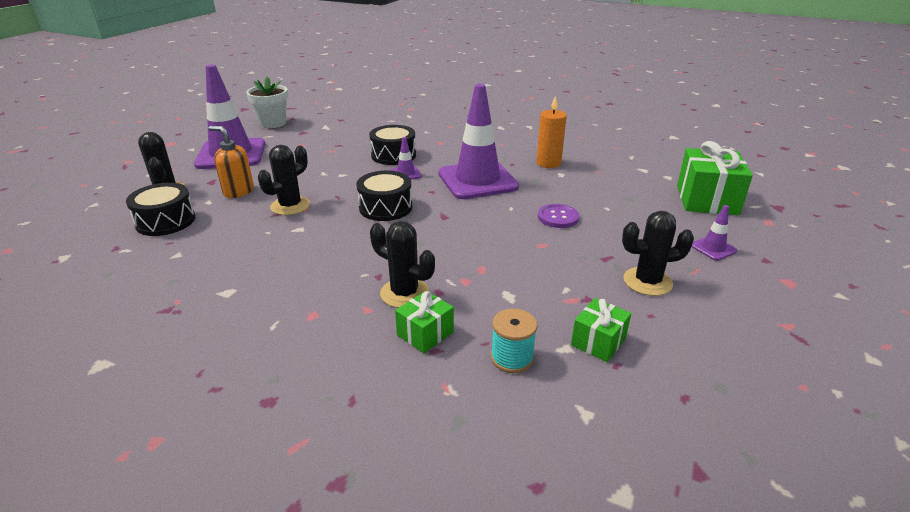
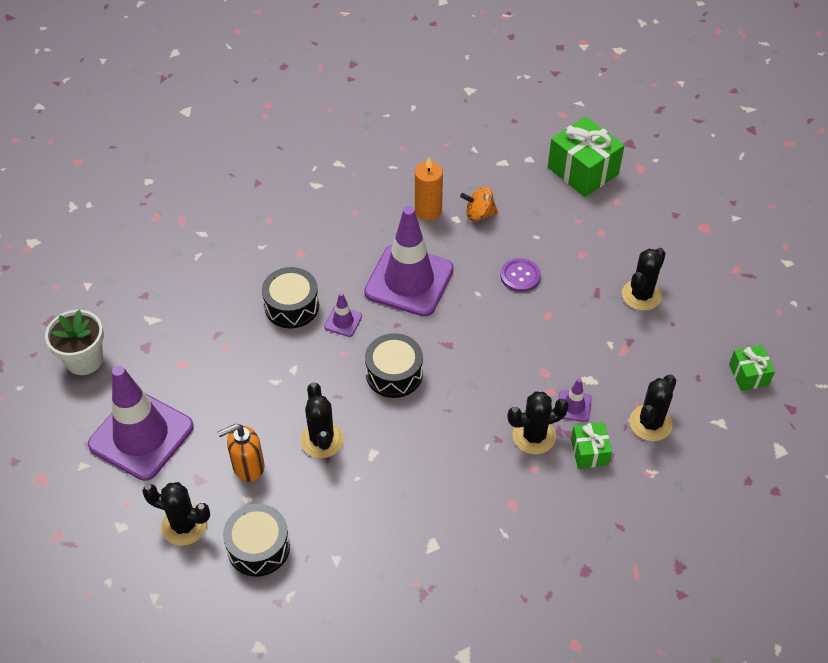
camera: 50 degrees left, 20 degrees up
(512, 358) = (650, 423): turquoise spool -> black cactus
(581, 180) = (479, 214): none -> orange spinning top
(598, 342) = (673, 370): green gift -> green gift (748, 375)
(713, 248) = (640, 227): purple traffic cone -> purple traffic cone (574, 406)

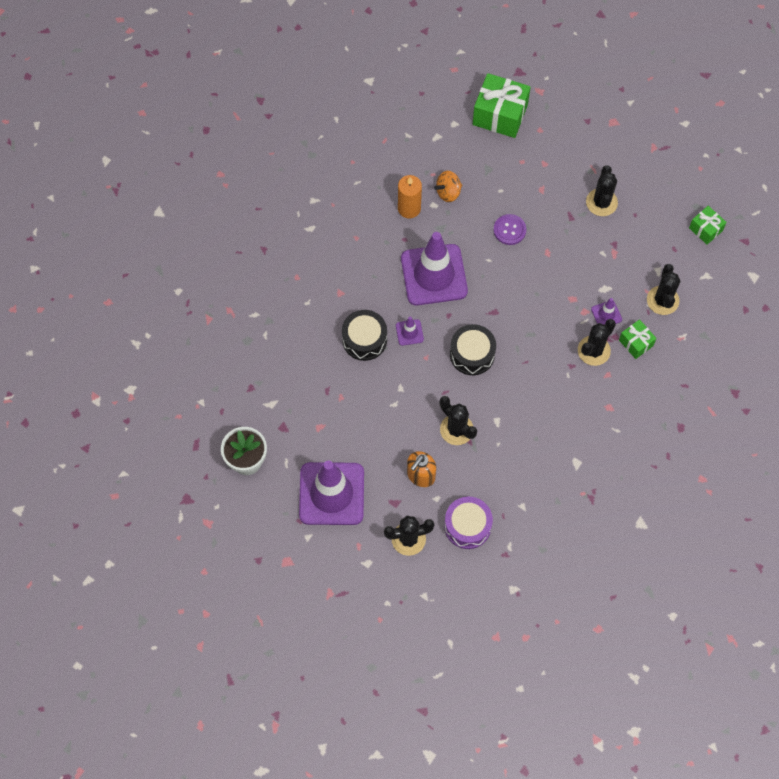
camera: 30 degrees left, 15 degrees up
(258, 547) = (467, 526): black drum -> purple drum

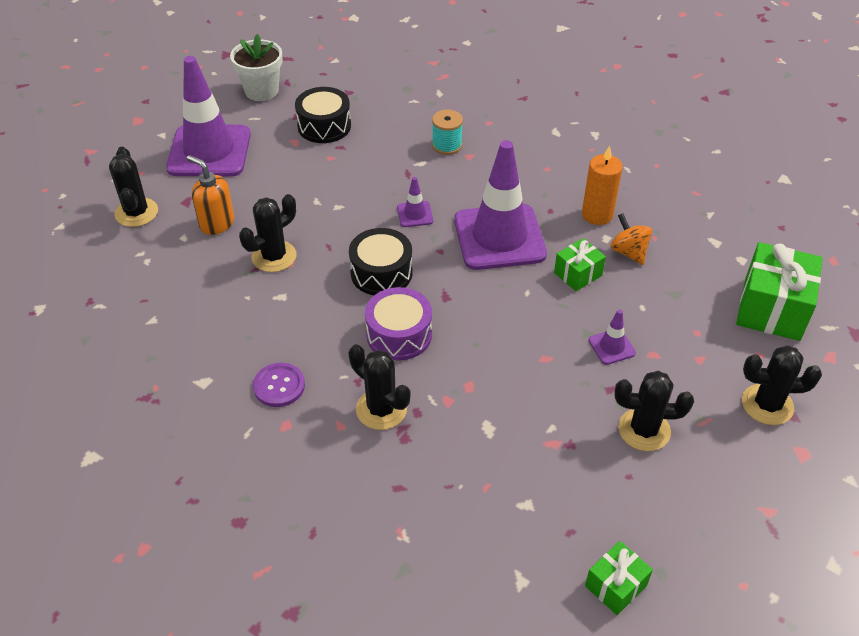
camera: 90 degrees right, 20 degrees down
(326, 309) = (447, 145): none -> turquoise spool
(364, 340) = (405, 176): black drum -> black drum (324, 126)
(467, 526) = (138, 265): purple drum -> purple drum (399, 334)
(509, 230) = (578, 315): purple button -> purple button (279, 386)
(606, 314) = (443, 428): purple traffic cone -> purple traffic cone (612, 347)
(636, 343) = (392, 465): green gift -> green gift (578, 274)
(662, 300) = (470, 508): black cactus -> black cactus (767, 405)

